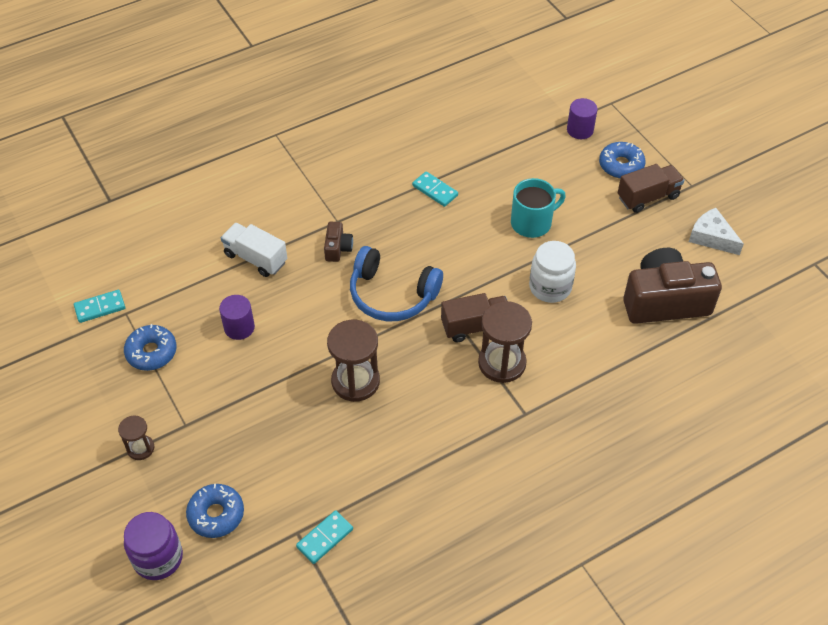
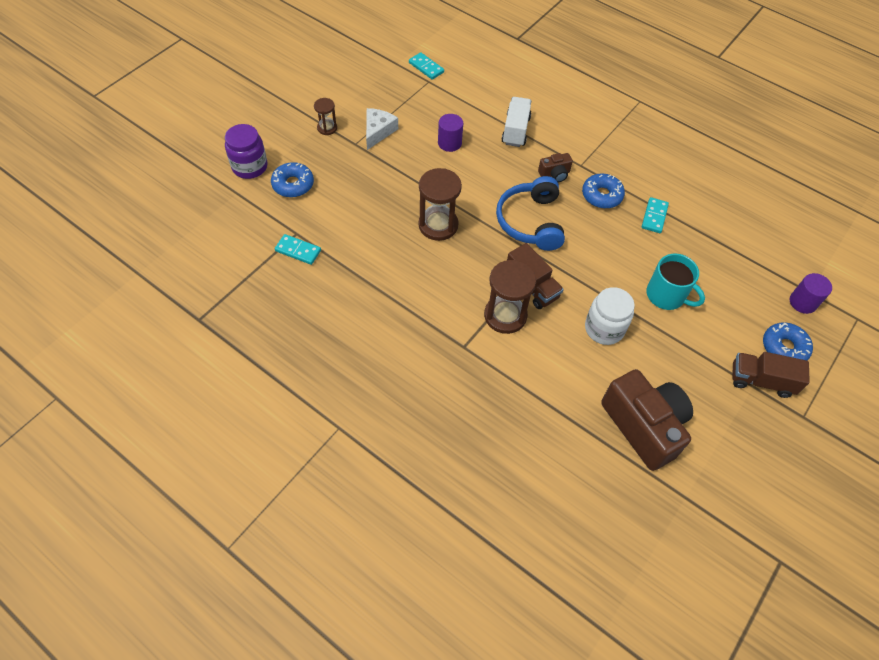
camera: 65 degrees right, 5 degrees up
(151, 352) = (404, 105): blue donut -> blue donut (601, 195)
(648, 197) = (761, 380): brown truck -> brown truck turned 150 degrees clockwise
(711, 237) = (749, 450): white cheese -> white cheese (378, 131)

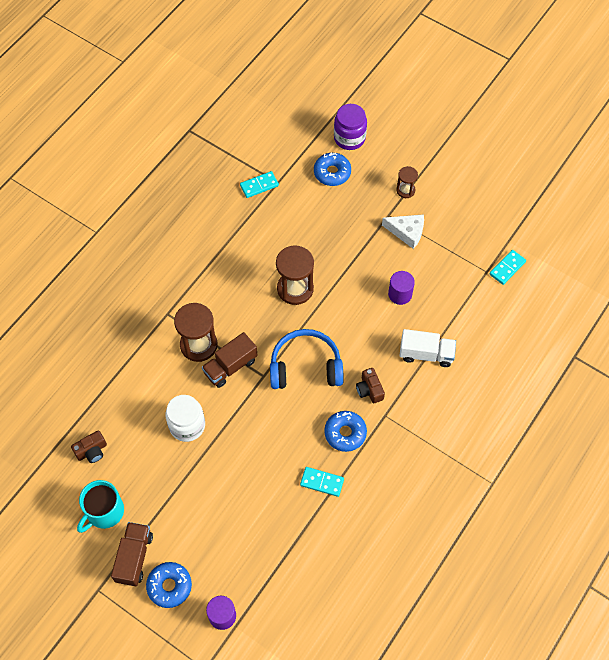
camera: 90 degrees right, 5 degrees up
(298, 250) = (259, 185): turquoise domino -> turquoise domino turned 45 degrees clockwise
(644, 426) = (92, 451): brown camera -> brown camera, size x0.44
(666, 295) = (225, 484): turquoise mug -> turquoise mug (104, 512)

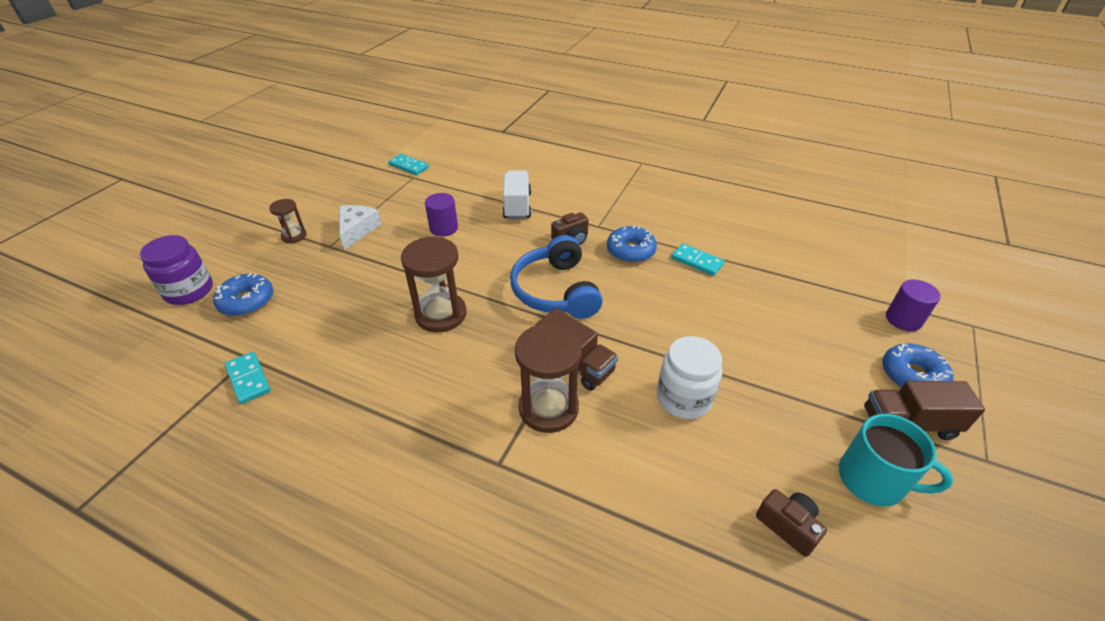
camera: 100 degrees left, 20 degrees down
(322, 482) = (697, 261): turquoise domino -> turquoise domino turned 60 degrees counterclockwise

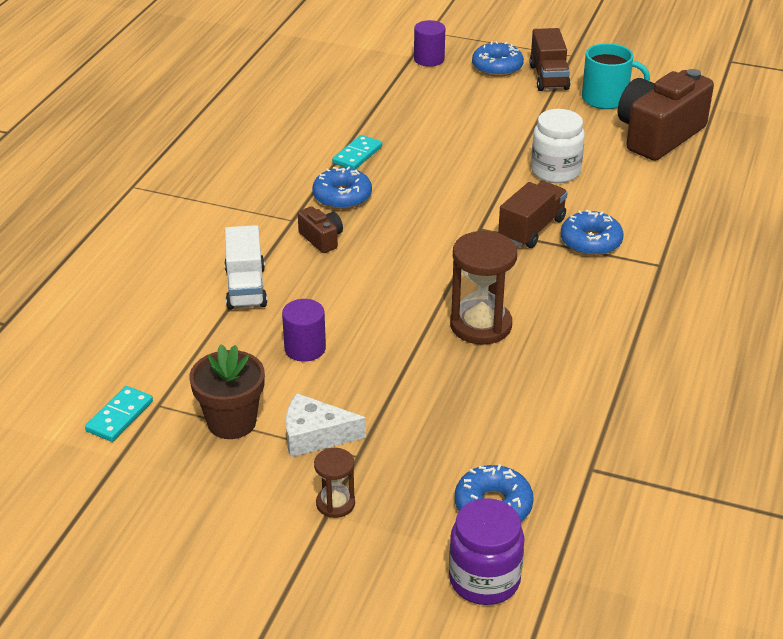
camera: 95 degrees left, 5 degrees down
(248, 379) = (622, 456): turquoise domino -> none
(385, 201) = (232, 422): none -> brown flower pot
(517, 206) = (246, 287): white truck -> white truck turned 90 degrees counterclockwise
(548, 408) = (590, 242): brown hourglass -> blue donut
(556, 291) = (423, 246): blue headphones -> none
(788, 526) = (658, 135): brown camera -> brown camera, size x2.26
(872, 480) = (606, 99): turquoise mug -> turquoise mug turned 75 degrees clockwise

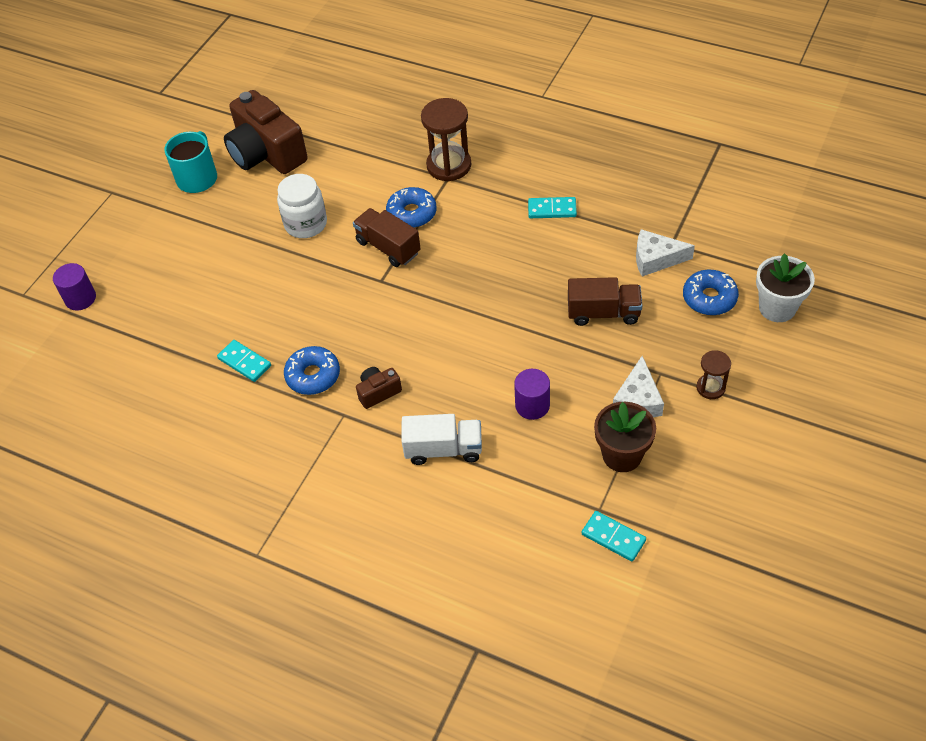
camera: 80 degrees left, 15 degrees up
(481, 325) = (512, 290): brown hourglass -> brown hourglass (449, 165)
(484, 579) = (777, 308): purple jar -> white flower pot
(497, 67) = (115, 247): blue donut -> none
(548, 77) = (147, 212): brown truck -> brown truck (603, 313)
(557, 452) = (656, 259): none -> white cheese
(627, 353) = (552, 209): none -> turquoise domino

